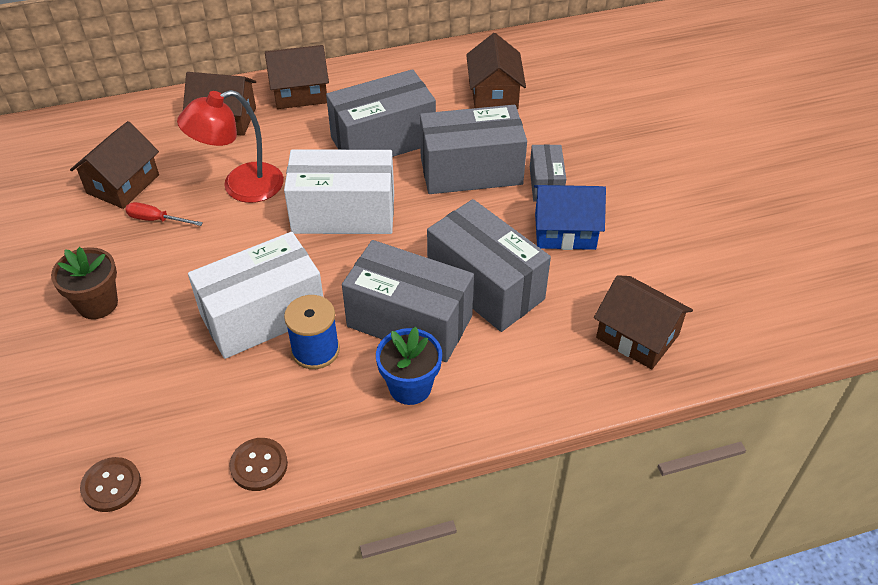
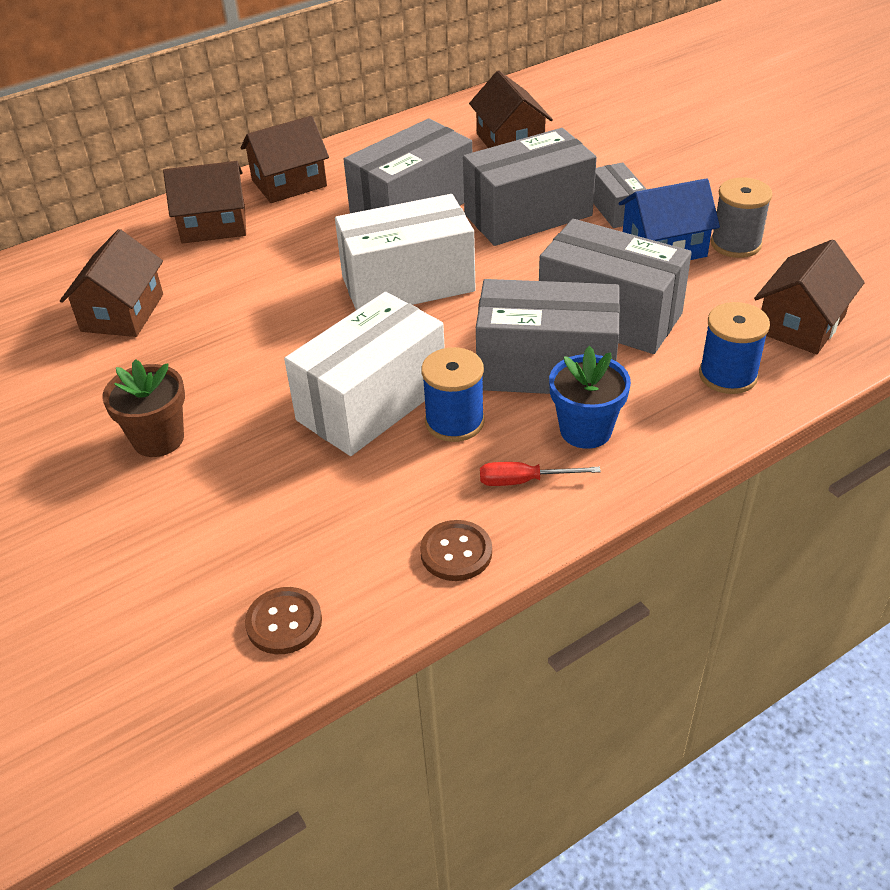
camera: 15 degrees left, 5 degrees down
(156, 220) = (185, 338): red screwdriver -> red screwdriver (524, 481)
(241, 187) = (271, 285): red lamp -> none
(549, 368) = (728, 375): none -> blue spool
(627, 243) = (736, 244): none -> grey spool
(637, 336) = (801, 324): brown house -> brown house turned 75 degrees counterclockwise

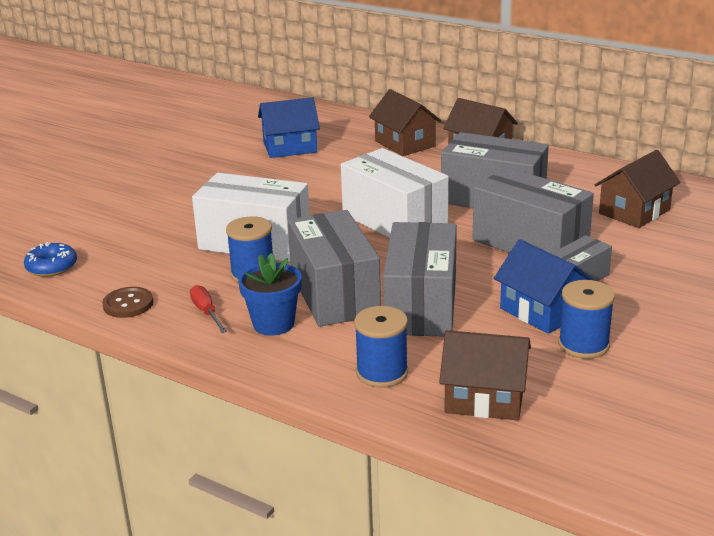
camera: 65 degrees right, 15 degrees down
(122, 313) = (290, 147): brown house -> blue house
(158, 439) = (182, 191): brown flower pot -> none
(284, 622) = (51, 267): brown button -> blue donut
(736, 244) = (583, 345): grey spool -> blue spool

